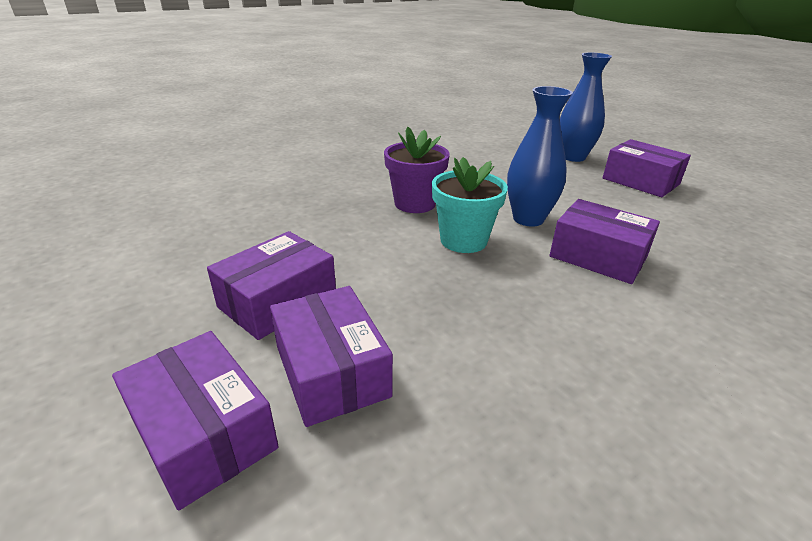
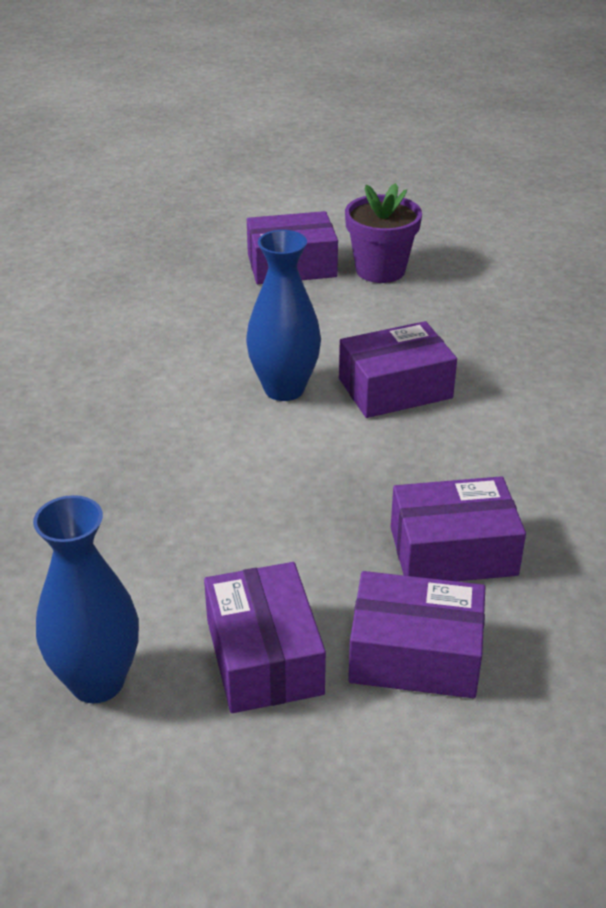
camera: 55 degrees left, 5 degrees up
(203, 433) = (433, 773): purple box -> purple box (453, 551)
(415, 203) = (155, 454): purple flower pot -> purple flower pot (380, 270)
(463, 240) = (279, 459): turquoise flower pot -> none
(573, 157) = (183, 269): blue vase -> blue vase (97, 681)

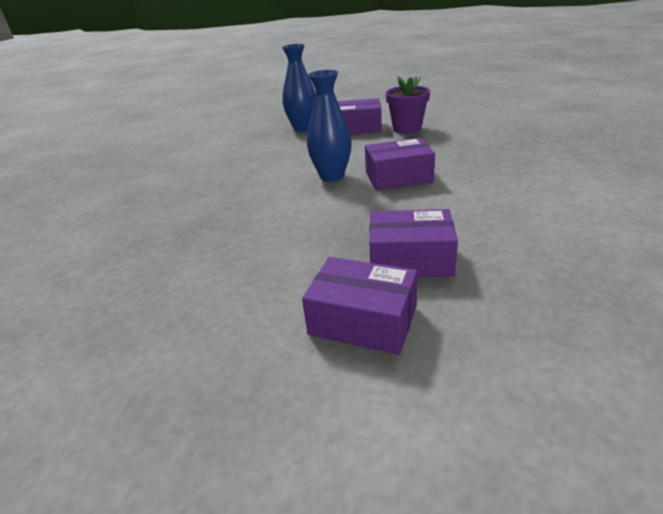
camera: 15 degrees right, 5 degrees down
(97, 681) = (141, 319): blue vase -> blue vase (303, 128)
(264, 656) = (256, 313): purple box -> none

